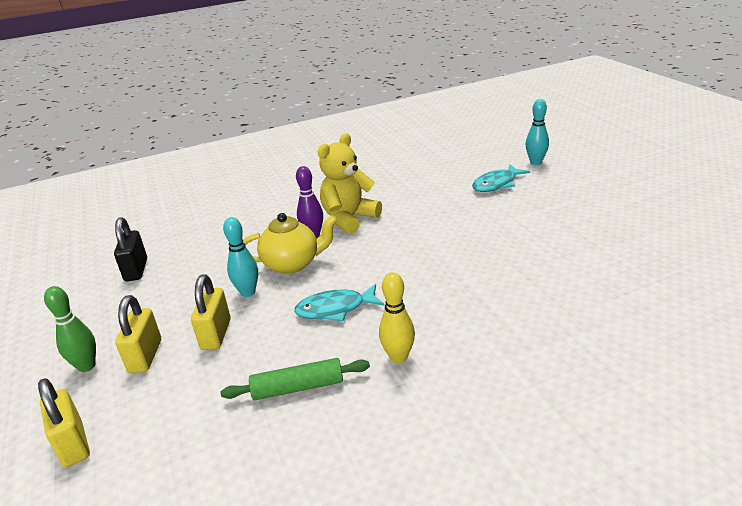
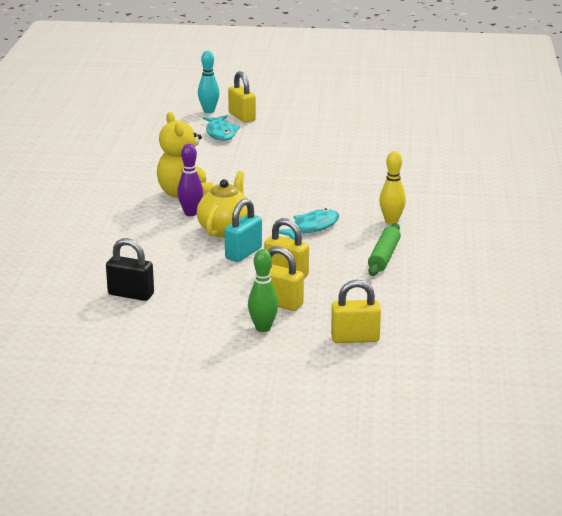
camera: 65 degrees left, 5 degrees down
(248, 292) = (243, 253): turquoise bowling pin -> turquoise padlock
(335, 309) = (311, 228): turquoise fish -> turquoise fish turned 150 degrees counterclockwise
(547, 179) = (242, 117): none -> yellow padlock

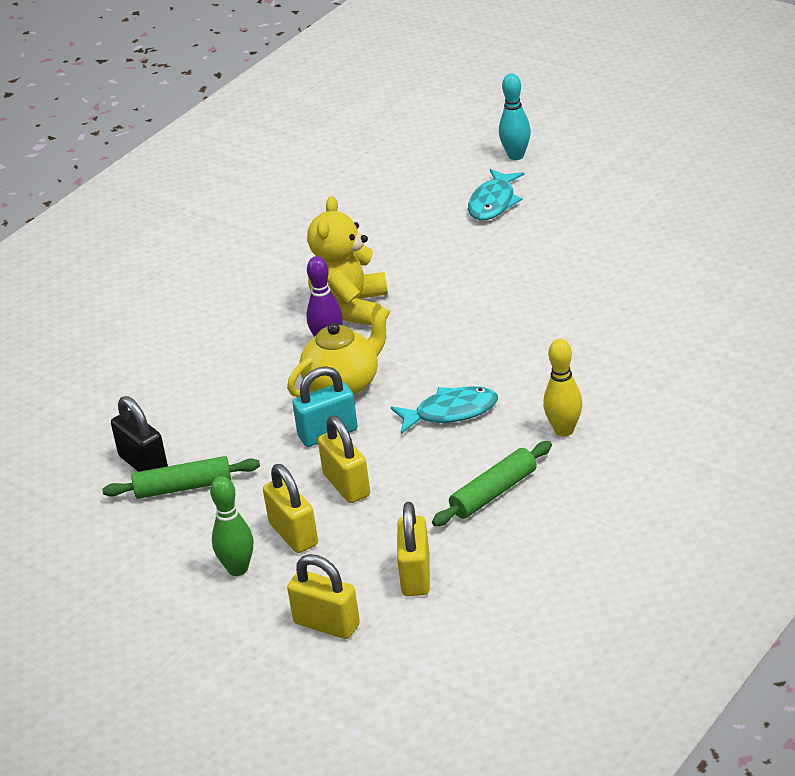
camera: 35 degrees right, 10 degrees up
(175, 299) = (183, 487): none -> green rolling pin
(242, 117) = (549, 177): yellow padlock -> yellow padlock (415, 575)

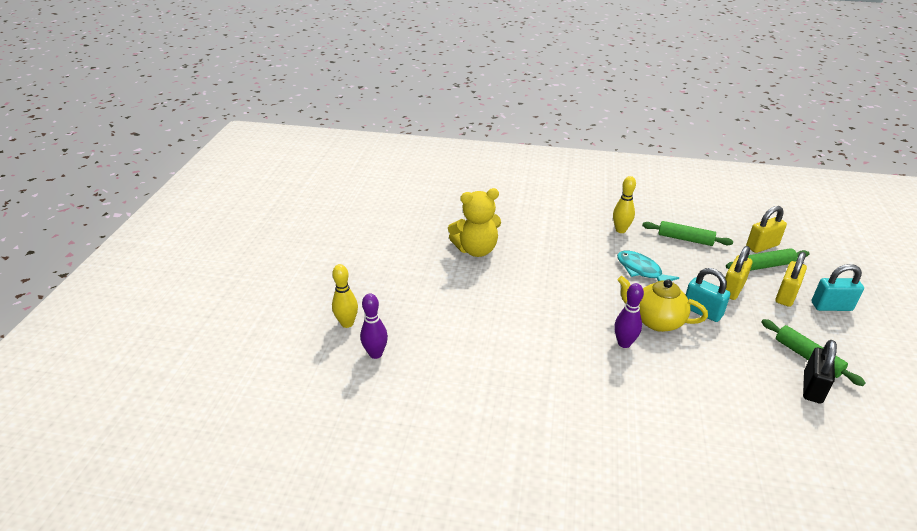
camera: 120 degrees left, 0 degrees up
(238, 569) = (831, 306): green bowling pin -> turquoise padlock
(326, 624) = (822, 263): yellow padlock -> none
(350, 308) = (579, 346): yellow teddy bear -> yellow teddy bear (476, 250)
(368, 551) = (765, 266): none -> green rolling pin
(450, 168) = (375, 354): none -> purple bowling pin
(493, 203) = (416, 316): turquoise fish -> none
(516, 156) = (347, 323): turquoise bowling pin -> yellow bowling pin

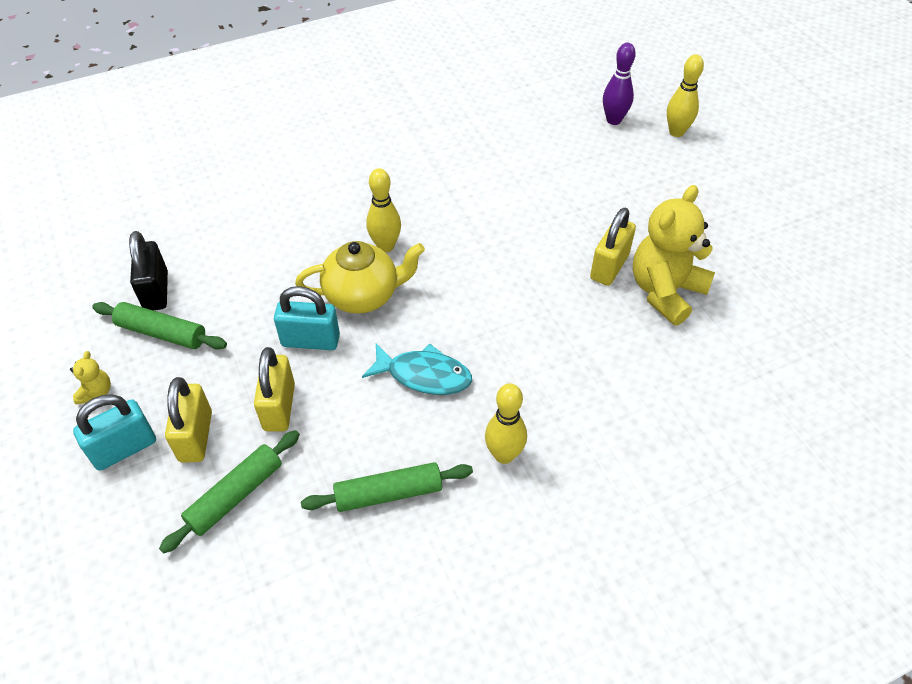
camera: 145 degrees right, 15 degrees up
(624, 343) = (385, 246): purple bowling pin -> yellow bowling pin
(762, 246) = (248, 552): yellow padlock -> yellow padlock (609, 267)
(854, 341) = (96, 392): none -> yellow teddy bear

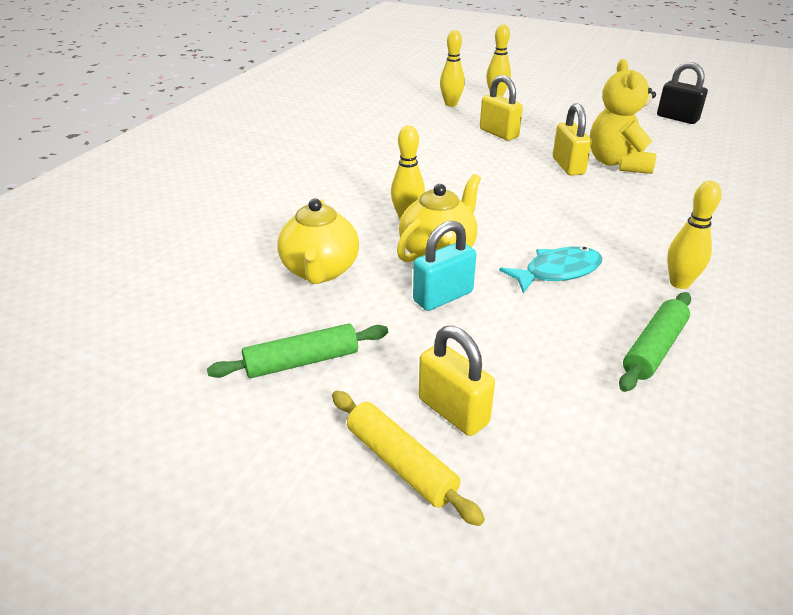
camera: 40 degrees left, 15 degrees down
(96, 392) = (302, 441): yellow teddy bear -> none
(124, 448) = (401, 463): turquoise padlock -> yellow rolling pin
(156, 291) = (249, 337): black padlock -> black padlock (677, 118)
(235, 495) = (553, 427): green rolling pin -> none
(262, 260) = (320, 271): none -> yellow teapot
(279, 407) = (488, 349): yellow padlock -> yellow padlock (498, 133)
(613, 120) = (451, 104): purple bowling pin -> yellow bowling pin

